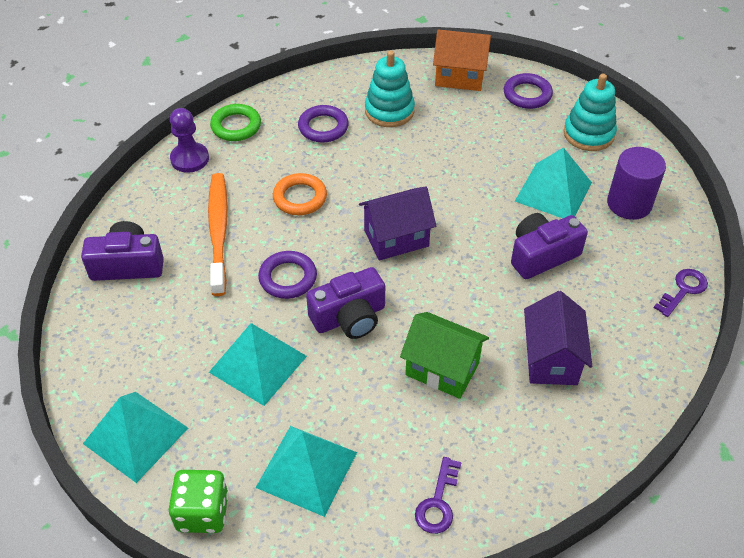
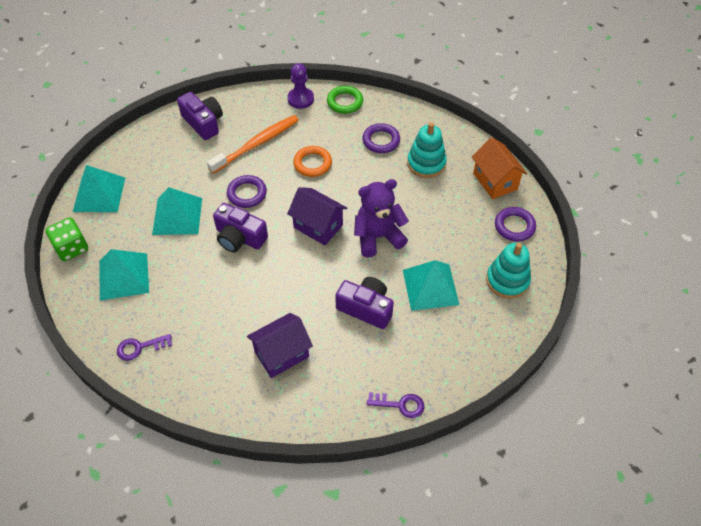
camera: 55 degrees right, 5 degrees up
(442, 369) = (233, 302): green house -> none
(454, 197) = (378, 237): none -> purple teddy bear
(629, 204) = (457, 336): purple cylinder -> none

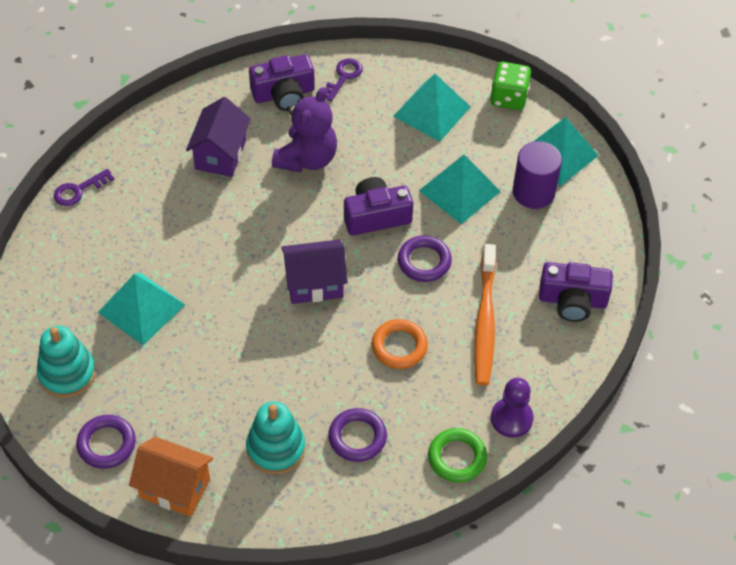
camera: 135 degrees right, 0 degrees up
(142, 185) = (533, 192): none -> purple cylinder
(366, 308) = (185, 243): purple camera -> purple camera (284, 94)
(378, 237) = (243, 319): purple teddy bear -> purple teddy bear (307, 158)

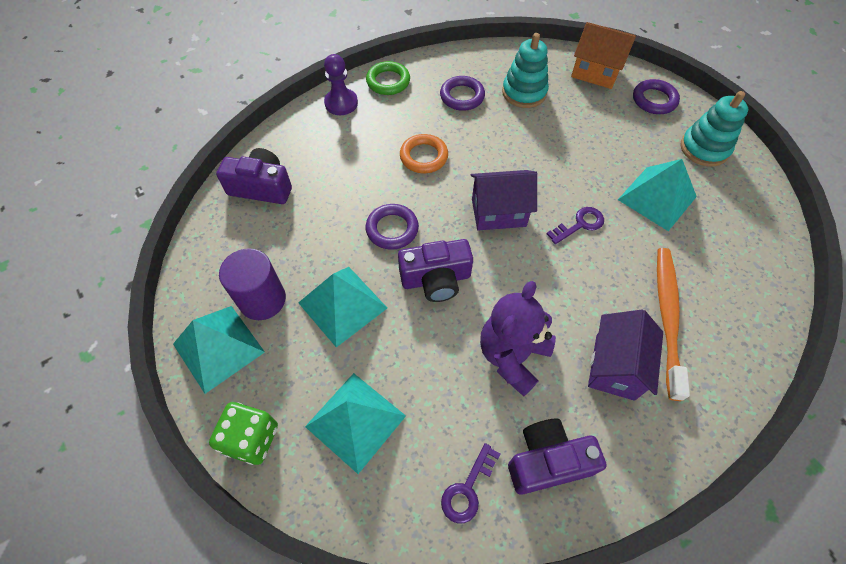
camera: 175 degrees left, 5 degrees up
(79, 190) = (765, 326): purple key -> purple key (579, 224)
(485, 321) = (345, 173): orange toothbrush -> orange toothbrush (667, 318)

